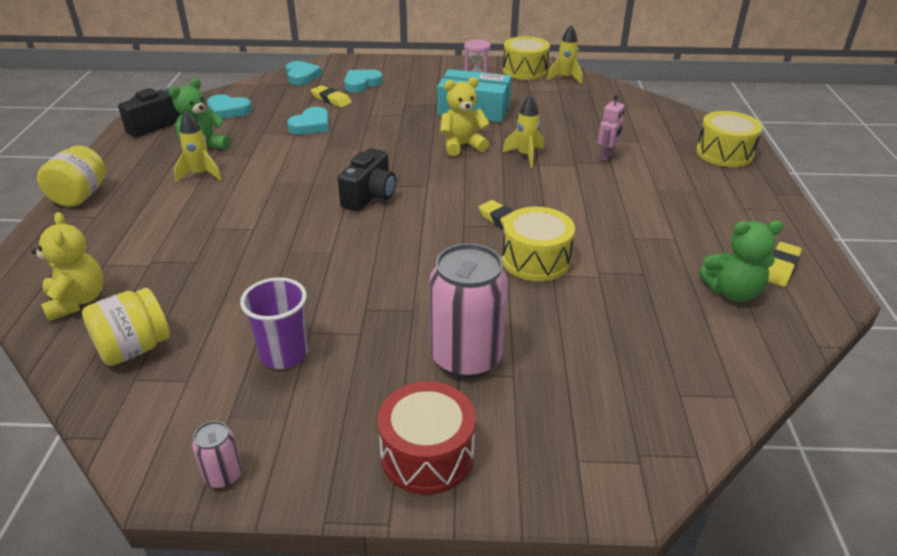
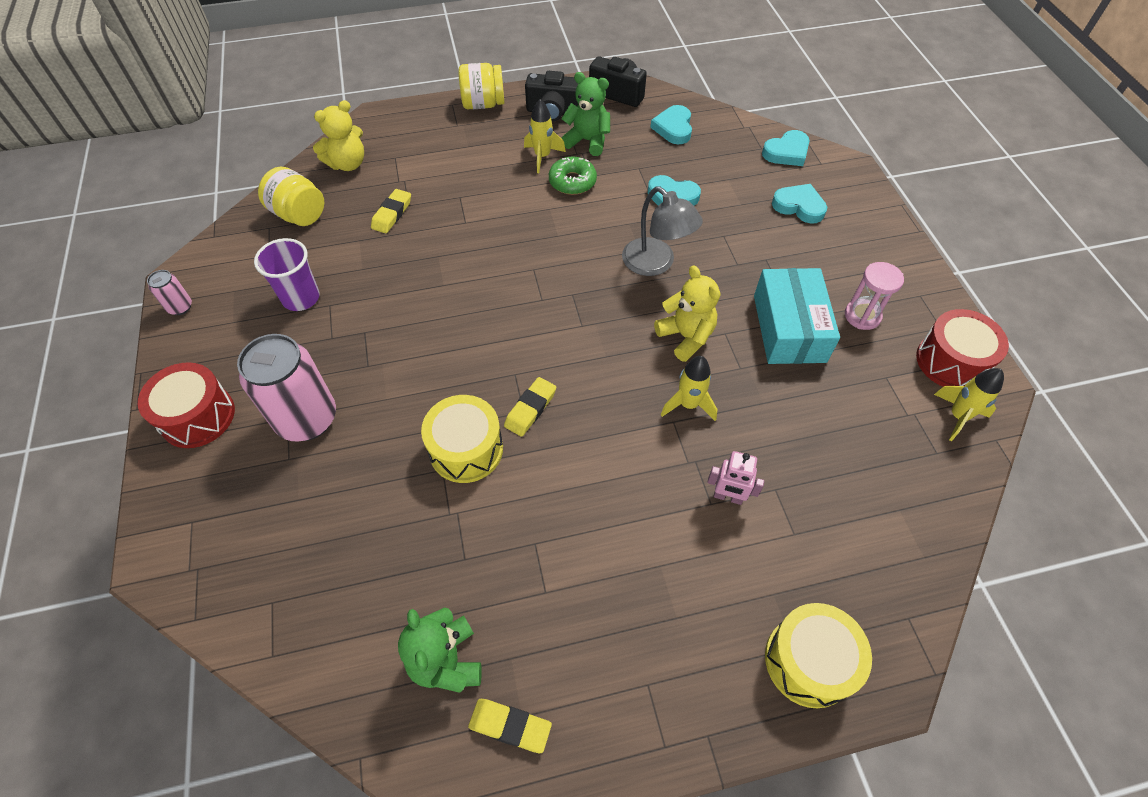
camera: 75 degrees right, 20 degrees up
(250, 165) = (572, 182): none -> green donut
(331, 100) = (741, 194): yellow eraser -> yellow eraser (392, 214)
(370, 196) = (545, 285): black camera -> black camera (554, 112)
(380, 144) = (656, 264): none -> grey lamp
(524, 71) = (951, 362): yellow drum -> red drum

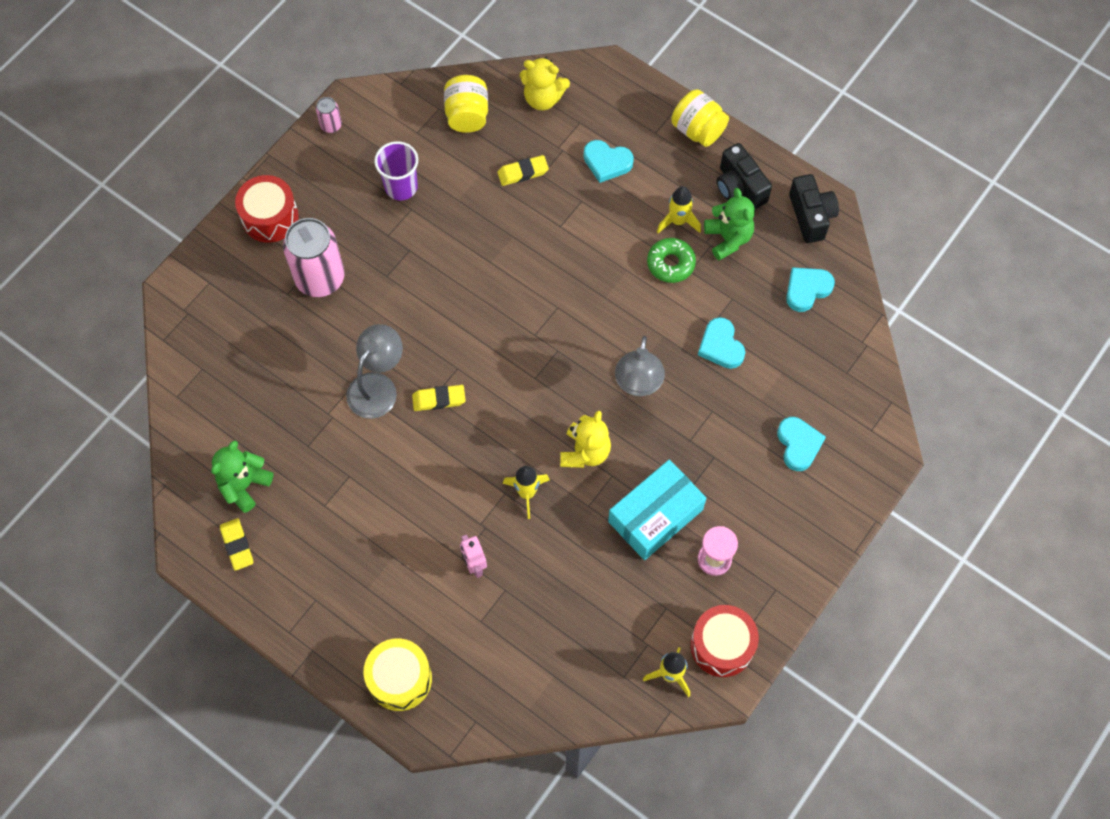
camera: 50 degrees right, 10 degrees up
(466, 449) = (377, 386): yellow drum -> grey lamp
(786, 152) = (860, 395): turquoise heart -> turquoise heart (607, 162)

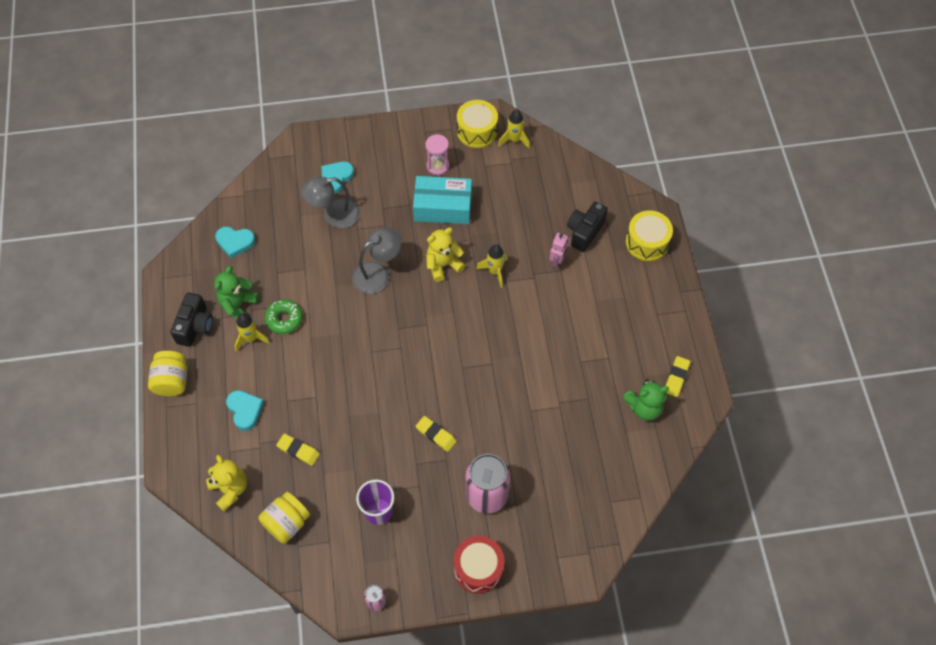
camera: 135 degrees left, 5 degrees down
(377, 386) = (517, 397): grey lamp -> grey lamp (334, 215)
(439, 399) = (490, 359): yellow eraser -> yellow eraser (436, 435)
(721, 346) = (313, 254): turquoise heart -> none
(722, 645) = (477, 131): red drum -> yellow drum
(811, 216) = (181, 276): black camera -> black camera (584, 232)

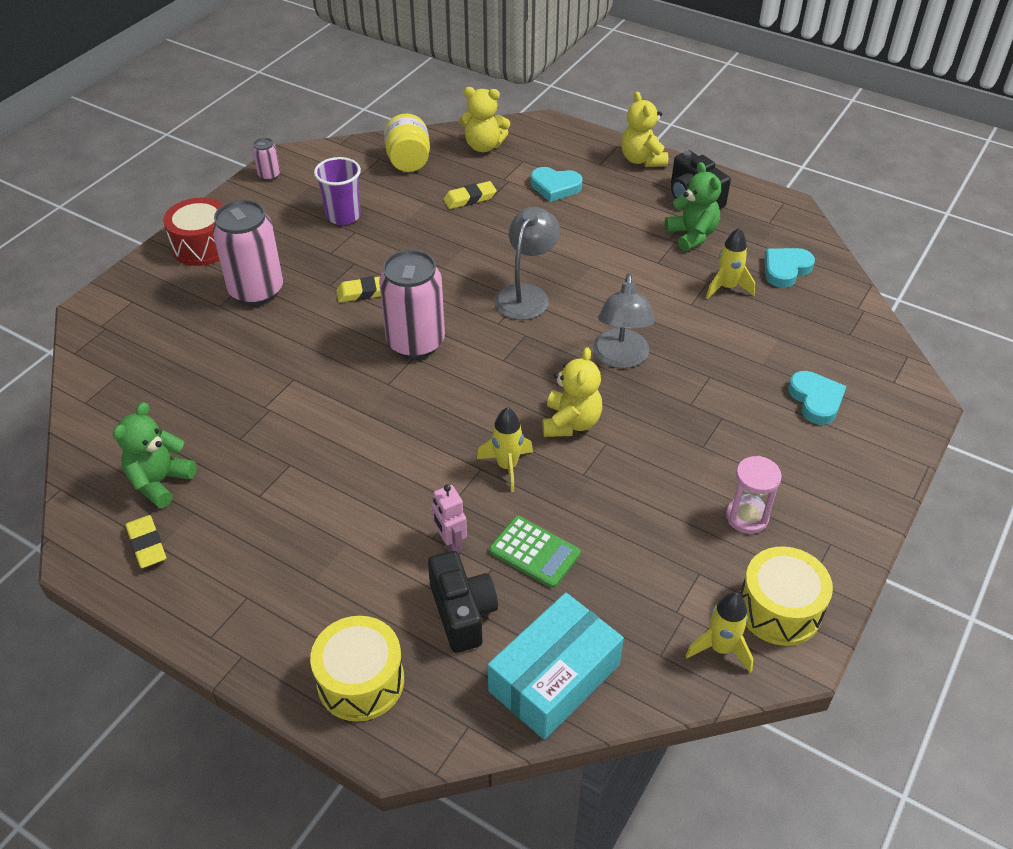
camera: 130 degrees right, 15 degrees down
(172, 381) = (642, 160): yellow jar -> yellow teddy bear
(251, 338) = (637, 225): yellow rocket -> yellow rocket (727, 287)
(284, 319) = (636, 258): green donut -> none
(334, 215) = (751, 367): grey lamp -> grey lamp (526, 294)
(443, 207) = (665, 478): turquoise box -> turquoise box (554, 677)
(451, 375) = (415, 343): none -> pink can
(531, 228) = (534, 552): none -> green calculator

